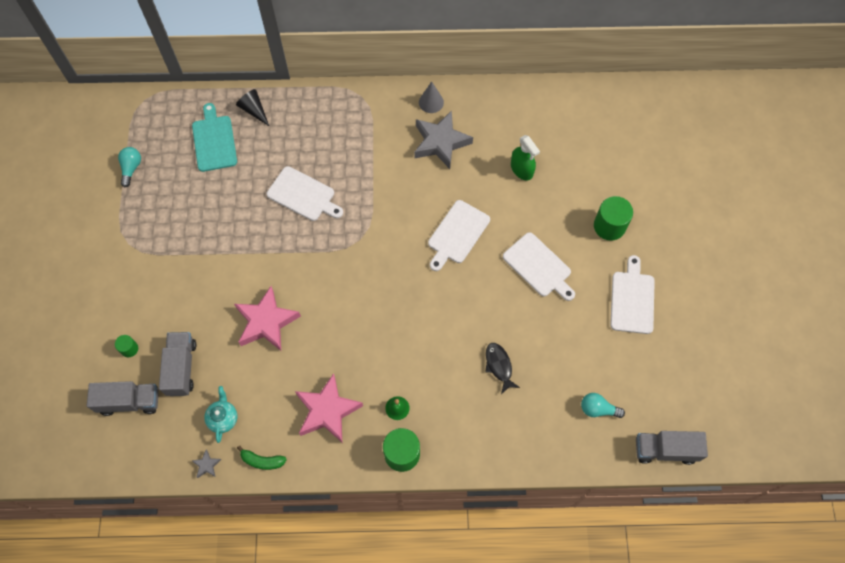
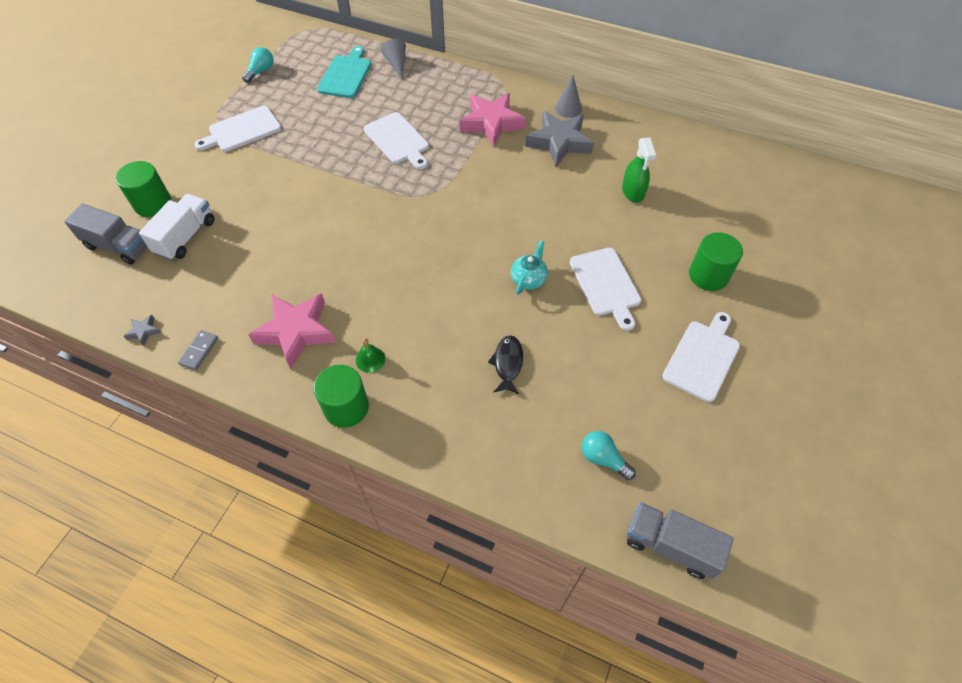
camera: 25 degrees right, 10 degrees down
(129, 349) = (153, 203): green cylinder -> green cylinder, size x1.92
(181, 368) = (186, 237): grey truck -> white truck
(223, 418) = (191, 296): turquoise teapot -> turquoise teapot (528, 279)
(254, 110) = (396, 64): black cone -> grey cone
(262, 461) = (199, 351): green banana -> grey domino
(266, 322) = (292, 229): pink star -> pink star (491, 123)
(457, 234) = (532, 223): white cutting board -> white cutting board (242, 130)

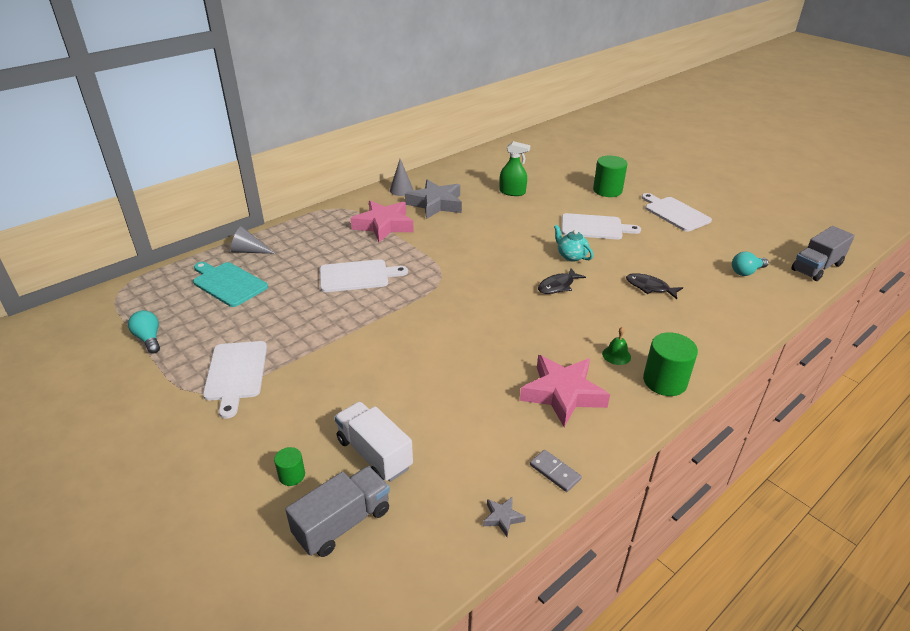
camera: 65 degrees left, 20 degrees down
(153, 203) = (292, 475): green cylinder -> green cylinder, size x0.52
(464, 283) = (558, 286): none -> black fish

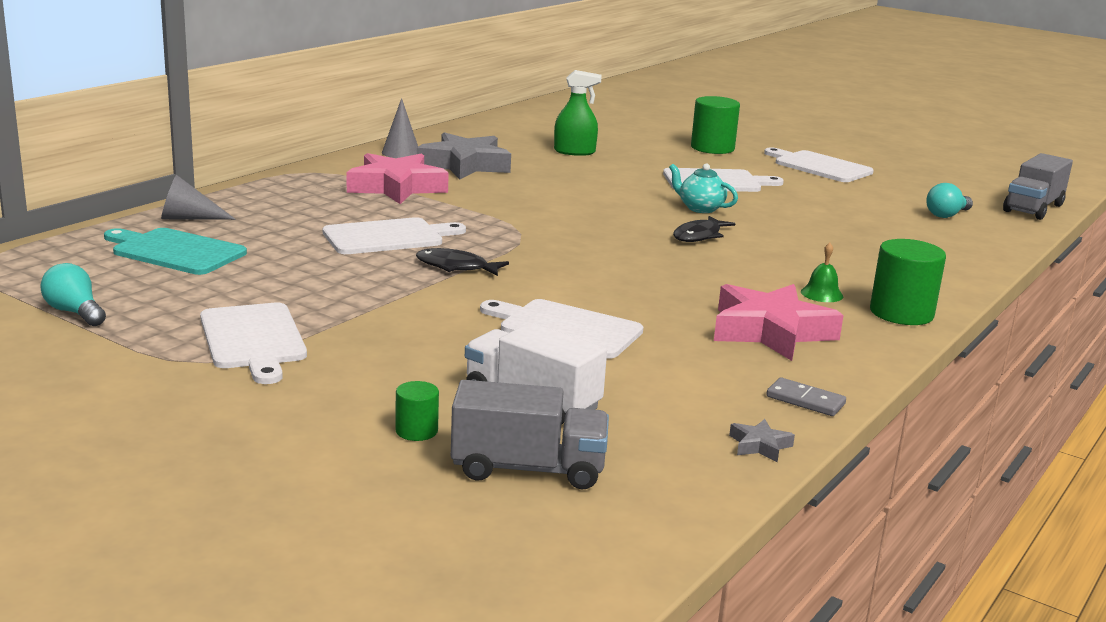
camera: 15 degrees left, 15 degrees down
(343, 523) = (528, 469): grey truck -> grey truck turned 60 degrees clockwise
(428, 379) = (565, 328): none -> white cutting board
(649, 287) = (828, 233): black fish -> black fish (456, 267)

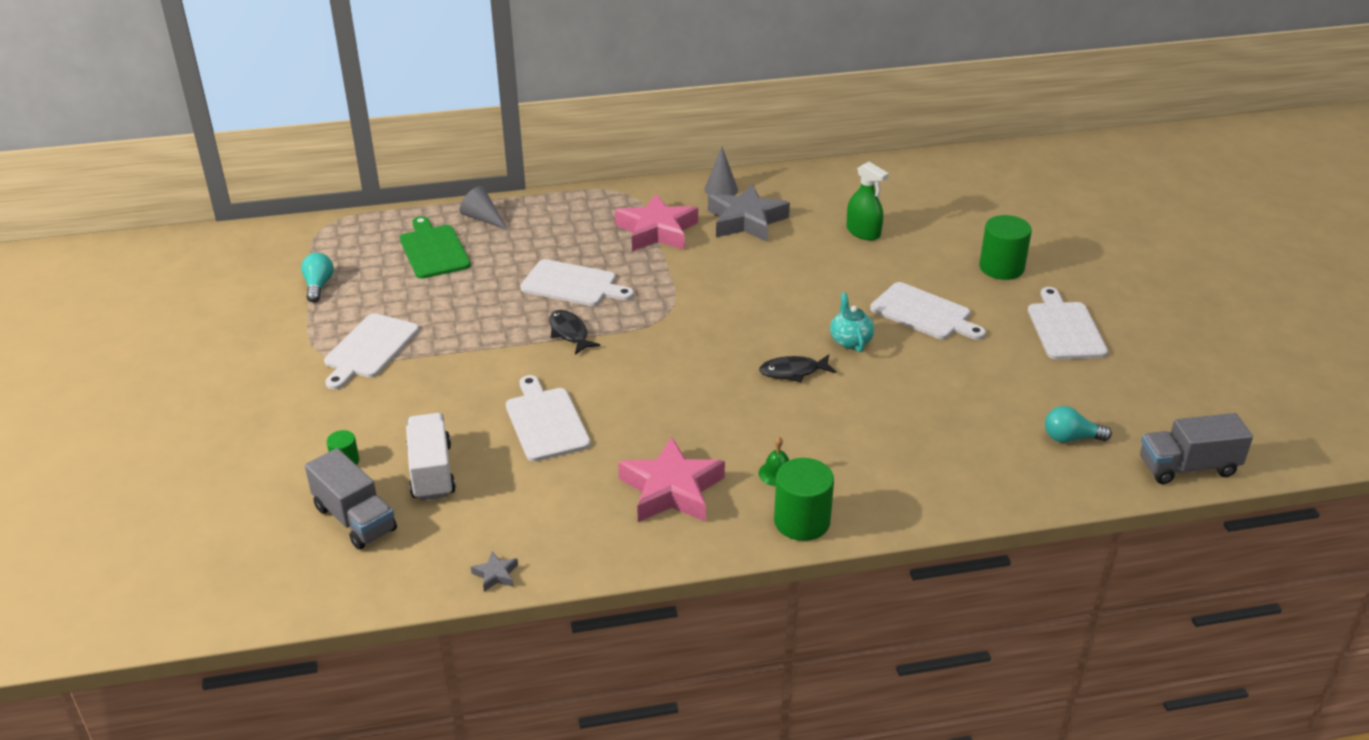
camera: 45 degrees right, 15 degrees up
(175, 251) = (433, 250): turquoise cutting board -> green cutting board
(805, 400) = (585, 558): grey domino -> none

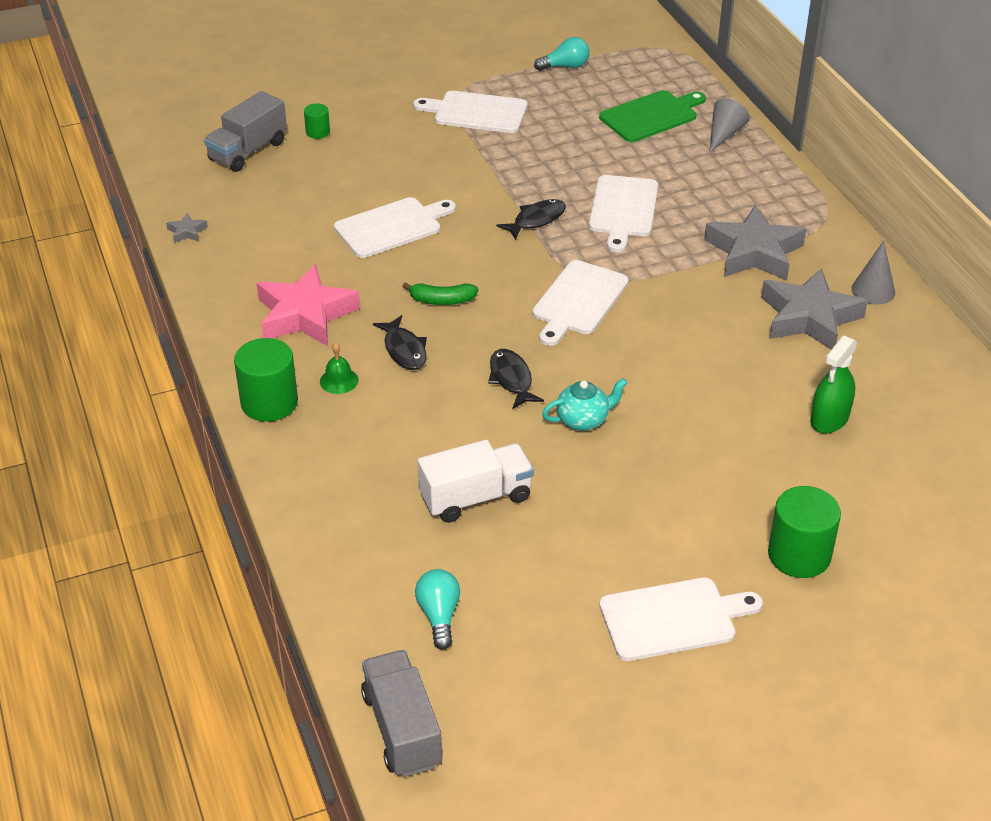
camera: 80 degrees right, 5 degrees up
(431, 472) = (311, 177): white truck -> white truck (476, 497)
(657, 231) = (754, 252): pink star -> grey star
(674, 400) = (442, 300): none -> green banana
(741, 429) = (404, 350): none -> black fish
(924, 313) = (662, 481): white cutting board -> white cutting board (578, 301)

